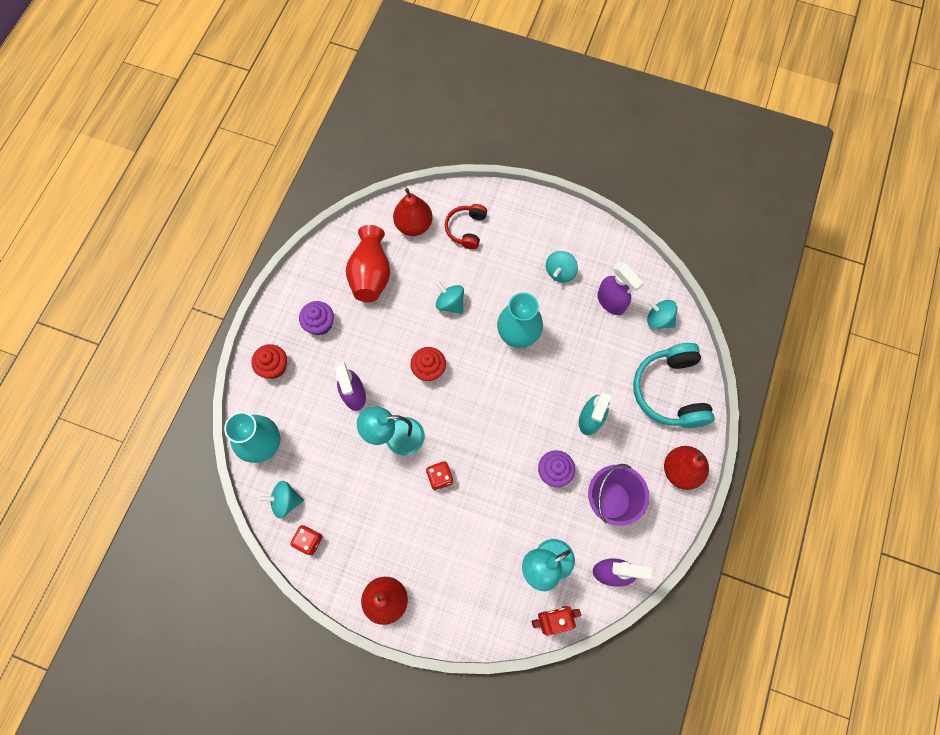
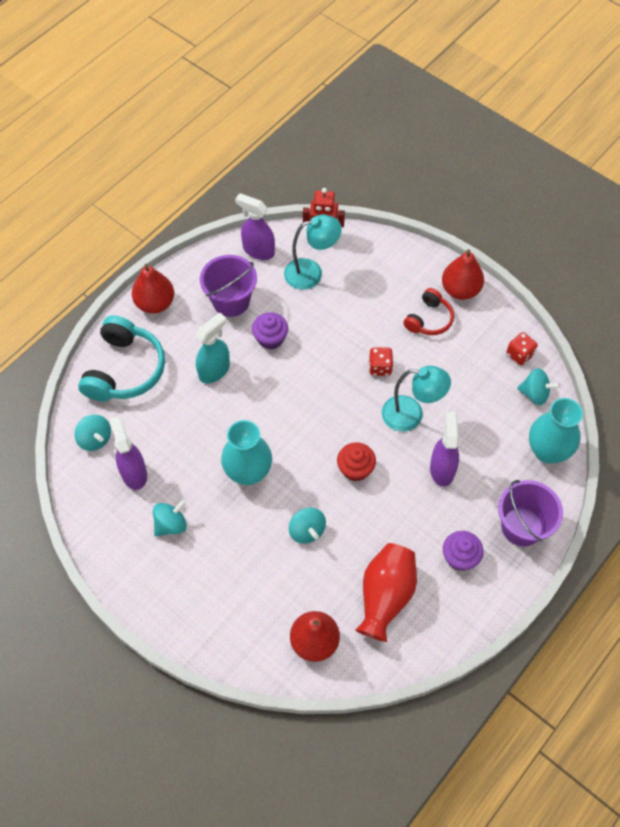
camera: 160 degrees left, 10 degrees down
(274, 366) = (522, 526): red cupcake -> purple bucket
(466, 229) = (254, 614): red headphones -> red headphones (429, 319)

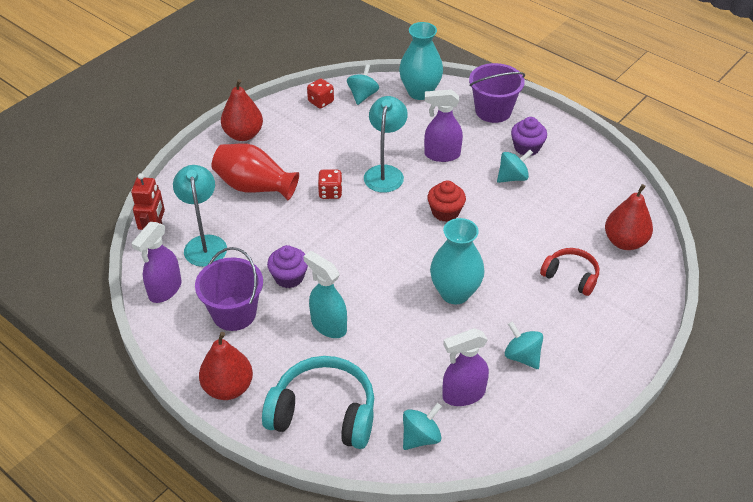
camera: 90 degrees left, 15 degrees down
(307, 531) = (515, 247): turquoise spinning top -> turquoise spinning top (512, 177)
(385, 596) = (571, 194): red vase -> red vase (254, 187)
(429, 319) = (276, 157): red headphones -> red headphones (571, 276)

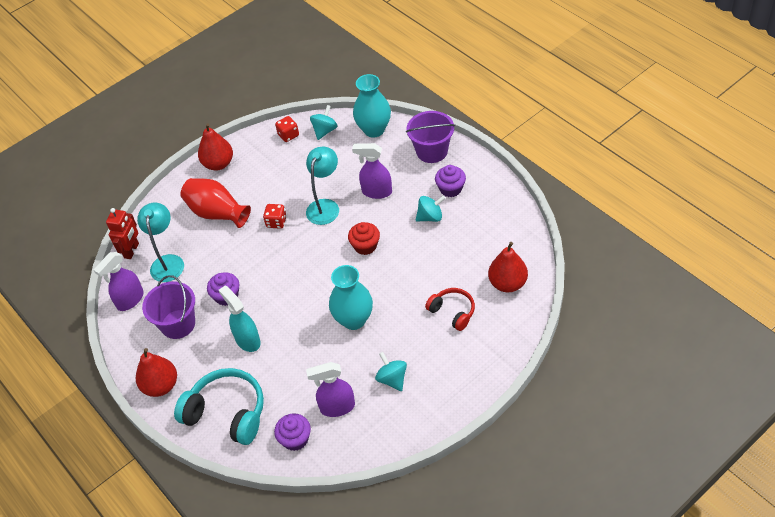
camera: 15 degrees right, 5 degrees up
(421, 437) = (295, 439): turquoise spinning top -> purple cupcake

